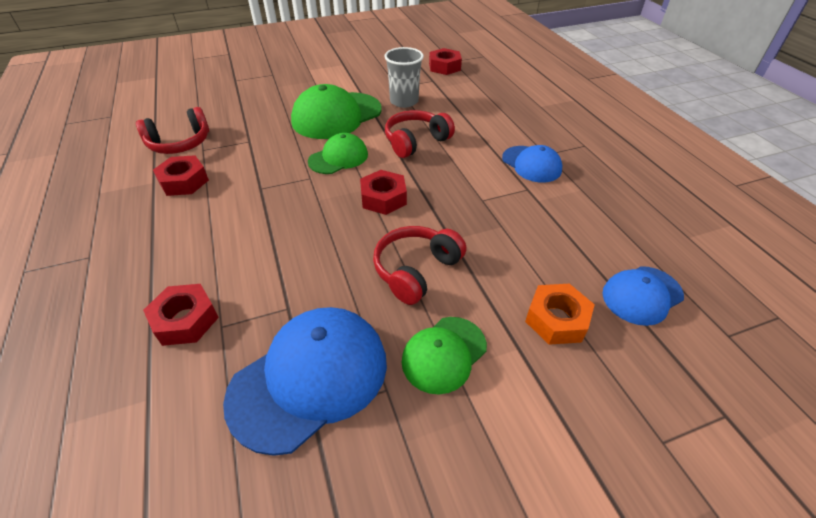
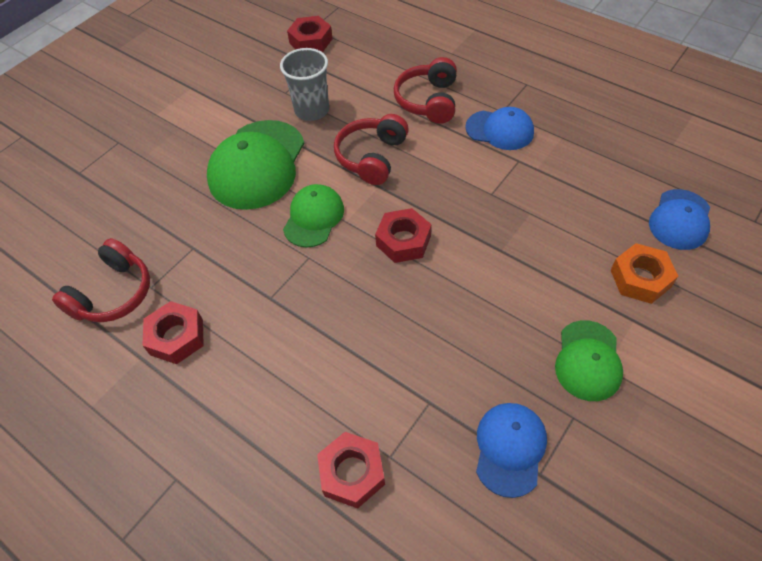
camera: 30 degrees left, 10 degrees up
(310, 378) = (510, 448): blue cap -> blue cap, size x0.59
(416, 270) = (501, 299): red headphones -> red headphones (428, 101)

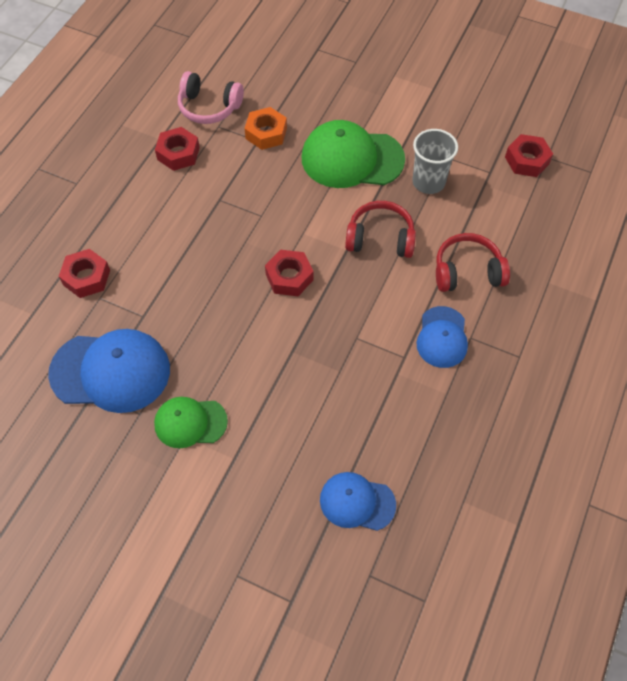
camera: 75 degrees right, 5 degrees up
(113, 293) = (209, 107): red headphones -> pink headphones
(314, 217) = (302, 210): green cap -> none
(510, 448) = (111, 371): blue cap -> blue cap, size x1.70
(640, 278) = (279, 464): orange nut -> orange nut (266, 133)

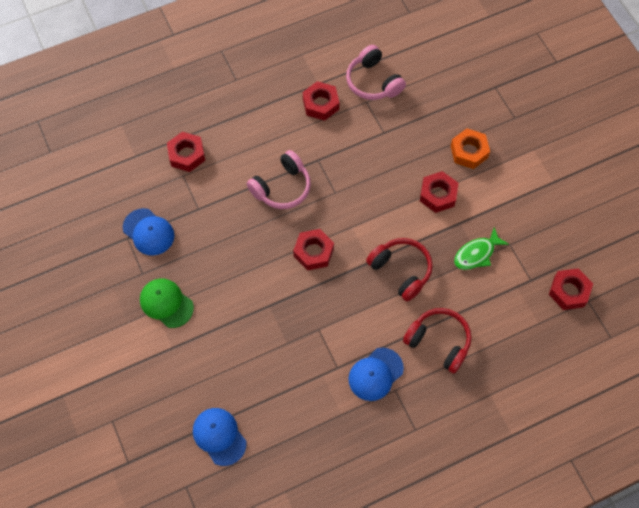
camera: 40 degrees right, 5 degrees up
(111, 371) = (148, 232): blue cap -> blue cap, size x0.59
(207, 244) = (282, 187): none -> pink headphones
(266, 133) = (395, 131): orange nut -> orange nut (469, 152)
(352, 158) = (438, 195): green cap -> red nut
(428, 182) = (476, 254): grey cup -> green fish

